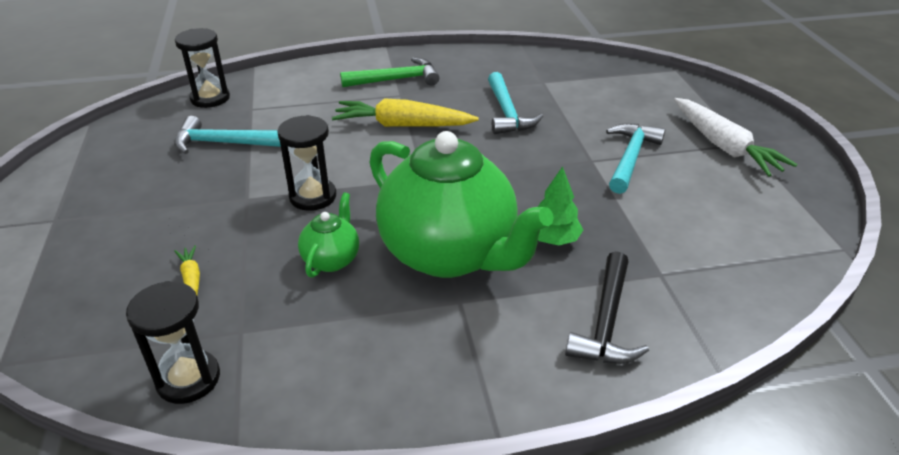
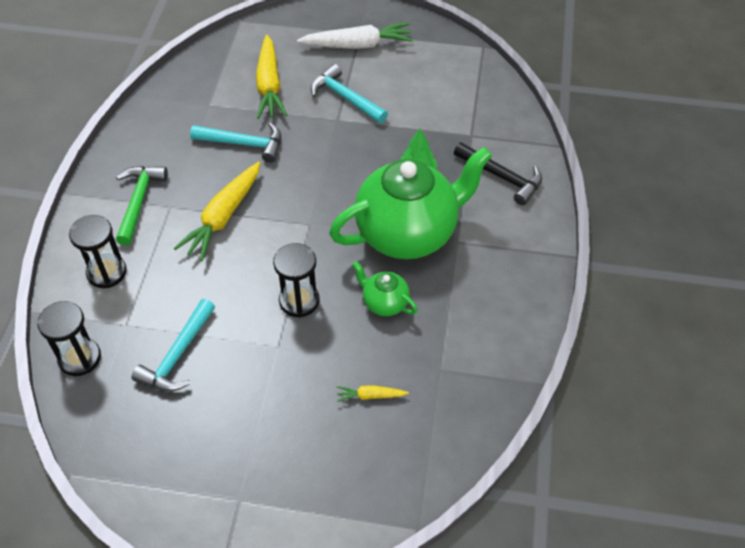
camera: 70 degrees left, 15 degrees up
(188, 379) = (474, 405): black hourglass -> black hourglass (107, 272)
(601, 107) = (269, 86): none -> yellow carrot

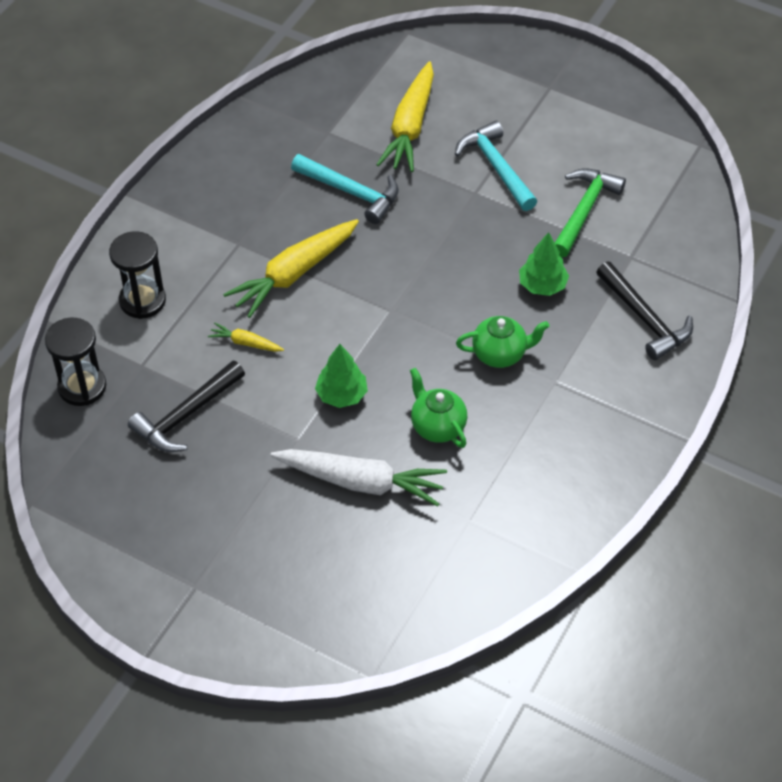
camera: 20 degrees right, 0 degrees up
(139, 202) = (206, 229): green hammer -> green hammer (584, 211)
(178, 355) = (186, 415): turquoise hammer -> black hammer
(299, 300) = (341, 395): black hourglass -> green tree
(358, 45) = (540, 102): white carrot -> white carrot (361, 482)
(370, 396) = (377, 523): yellow carrot -> yellow carrot (245, 343)
(408, 233) = (500, 354): green teapot -> green teapot, size x0.43

